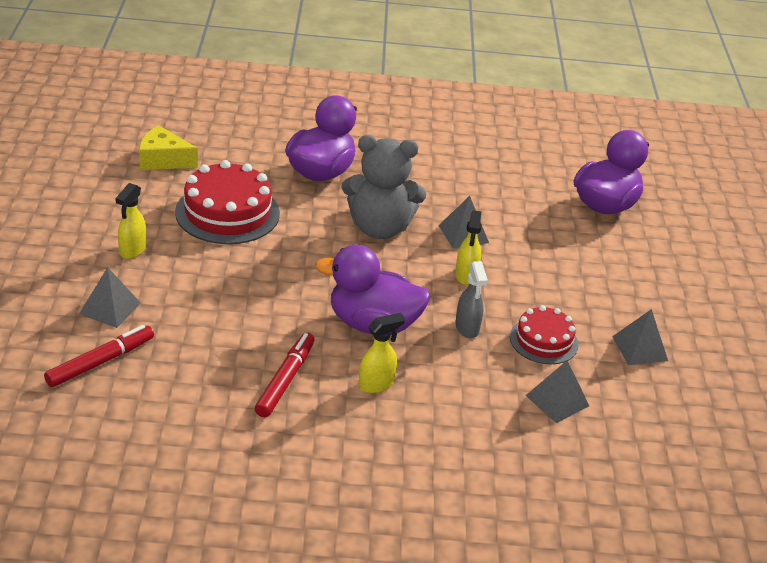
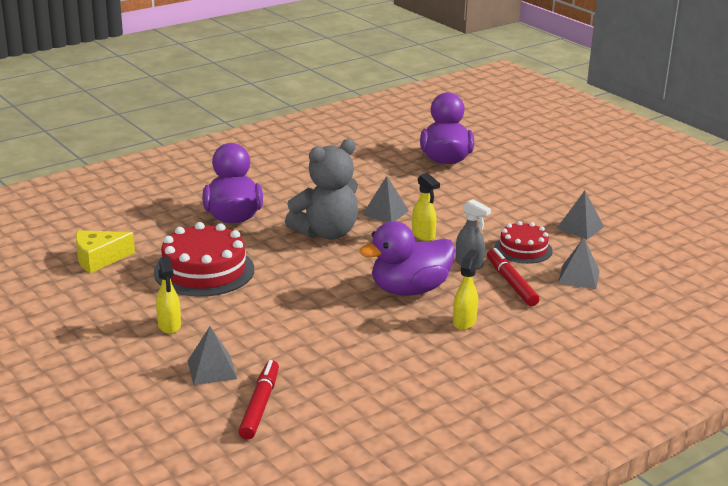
camera: 35 degrees left, 10 degrees down
(285, 380) = (404, 349): red marker -> red marker (511, 283)

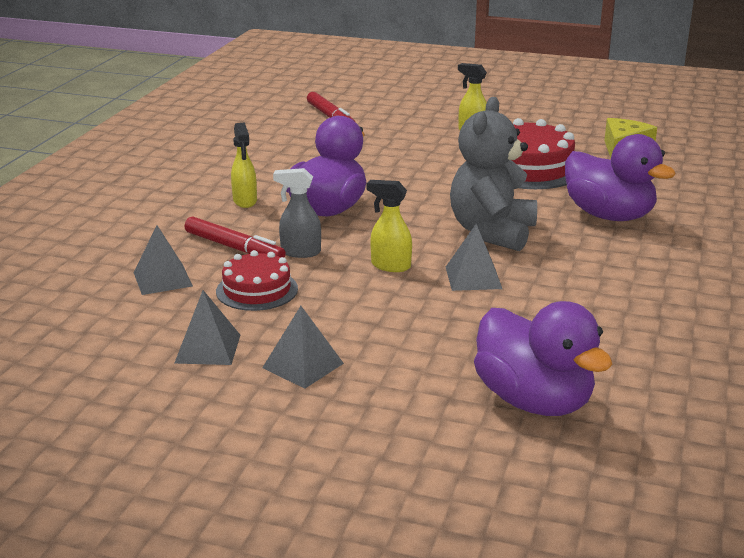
camera: 145 degrees right, 0 degrees up
(212, 369) = (394, 122): grey pyramid -> grey pyramid (302, 365)

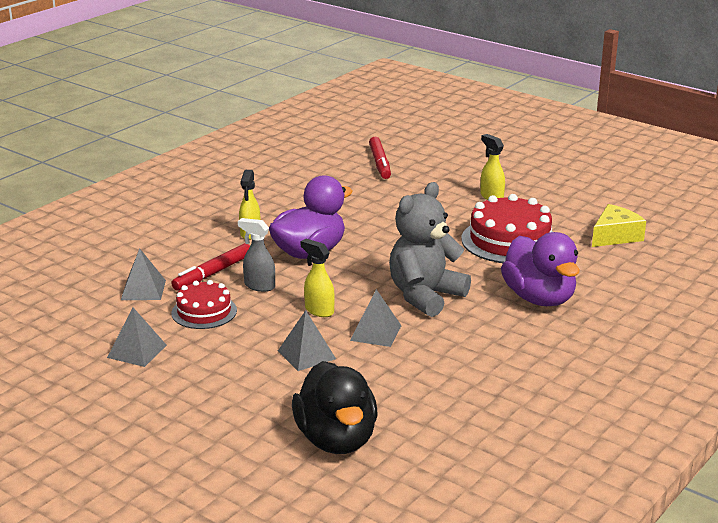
camera: 20 degrees right, 0 degrees up
(234, 248) = (213, 273): red marker -> red marker turned 75 degrees clockwise
(302, 365) = (193, 377): grey pyramid -> grey pyramid (306, 354)
(533, 401) = (336, 440): purple duck -> black duck

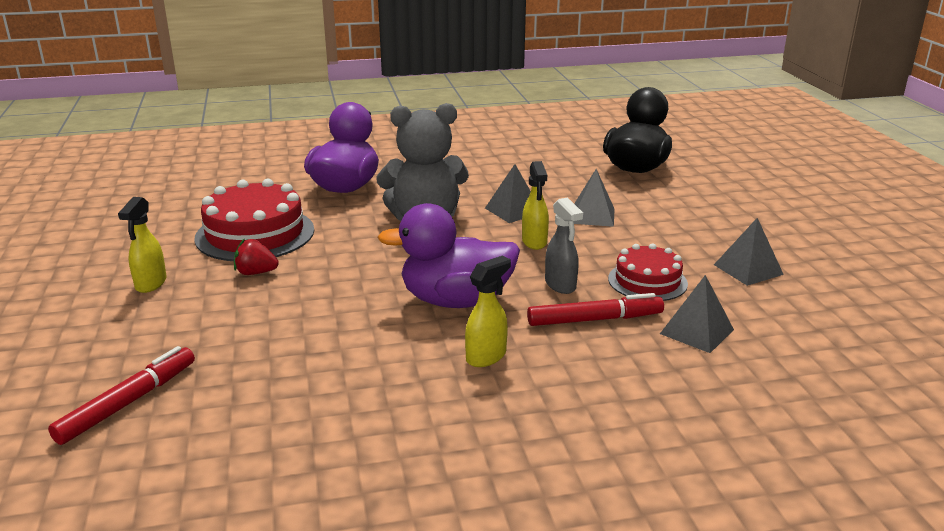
camera: 140 degrees left, 0 degrees up
(452, 222) = (256, 273): none -> red strawberry
(615, 236) = (171, 203): yellow cheese -> none

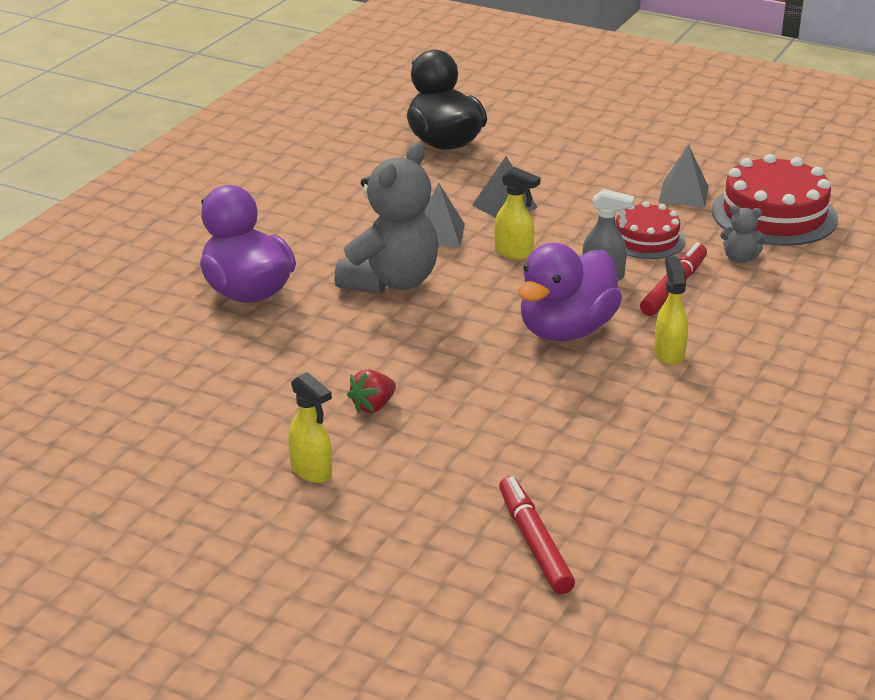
camera: 50 degrees left, 5 degrees up
(255, 234) = (282, 379): red cake -> red cake (774, 215)
(696, 331) = (740, 258): grey pyramid -> grey teddy bear

